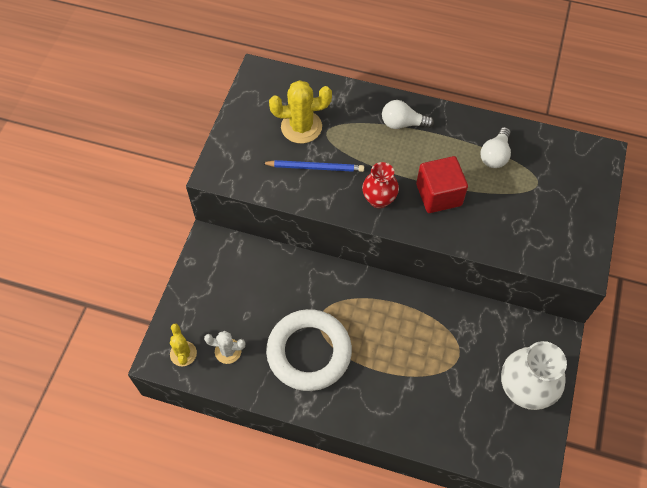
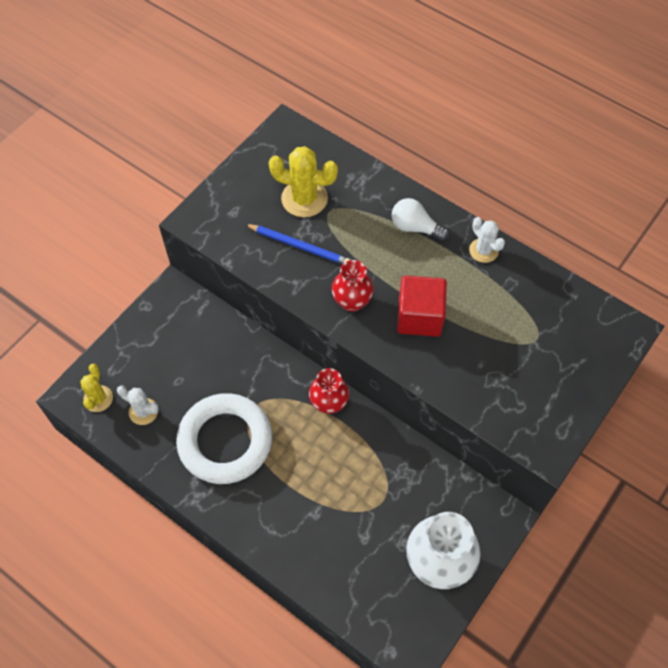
camera: 20 degrees right, 0 degrees up
(381, 292) = (329, 403): none -> red vase
(465, 126) = (483, 250): none -> white cactus
(495, 155) = (502, 293): white light bulb -> none

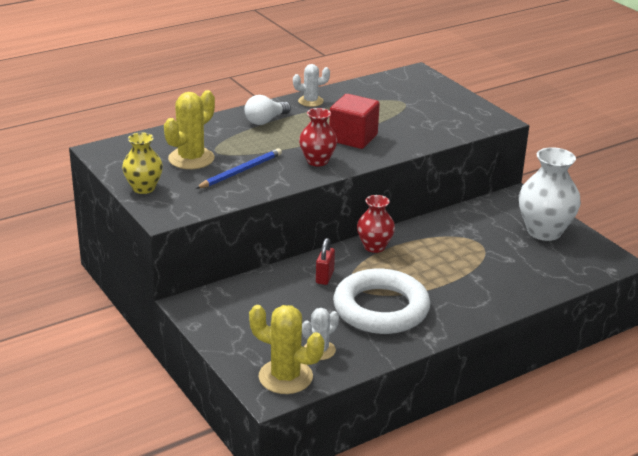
camera: 70 degrees left, 30 degrees down
(98, 399) = (285, 377): yellow cactus -> yellow cactus, size x1.63
(233, 186) = (143, 188): none -> yellow vase
(257, 378) = (324, 277): none -> red padlock

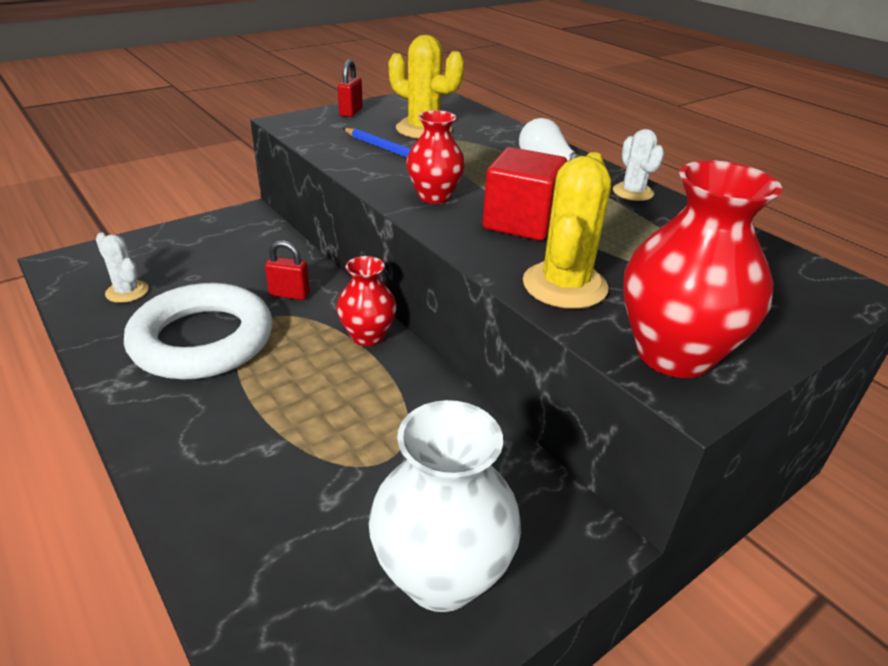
camera: 85 degrees right, 5 degrees up
(143, 188) = (351, 112): yellow vase -> red padlock
(285, 377) = (86, 270): yellow cactus -> yellow cactus (564, 285)
(474, 119) = (673, 354): none -> red vase

